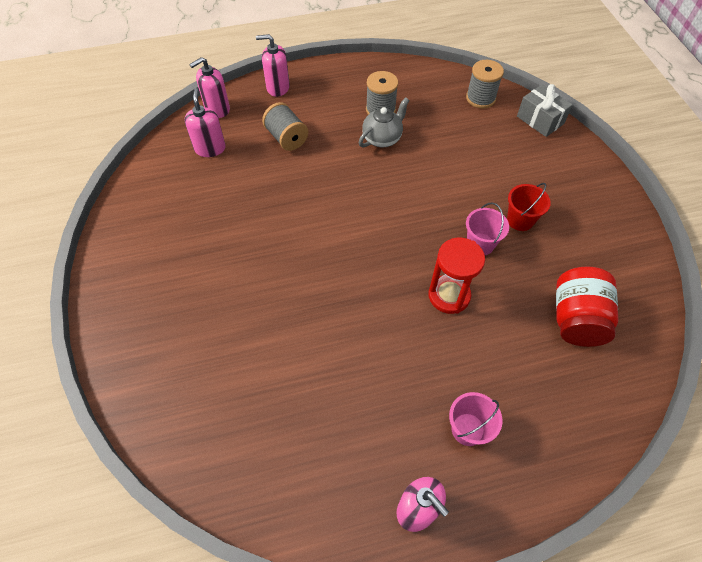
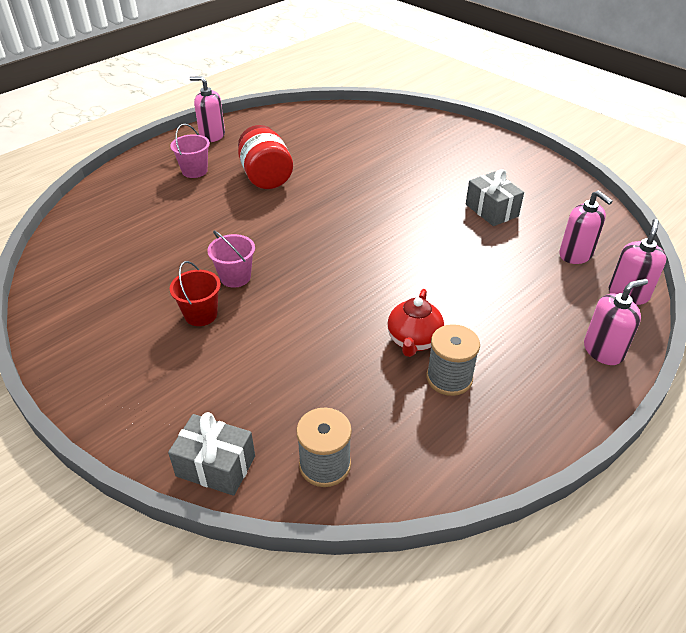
camera: 150 degrees right, 15 degrees down
(219, 216) = (491, 210): none -> grey gift
(286, 138) = (517, 295): grey spool -> none
(382, 138) = (413, 340): grey teapot -> red teapot
(449, 295) = (246, 230): red hourglass -> none
(576, 319) = (122, 254): red jar -> red jar (266, 177)

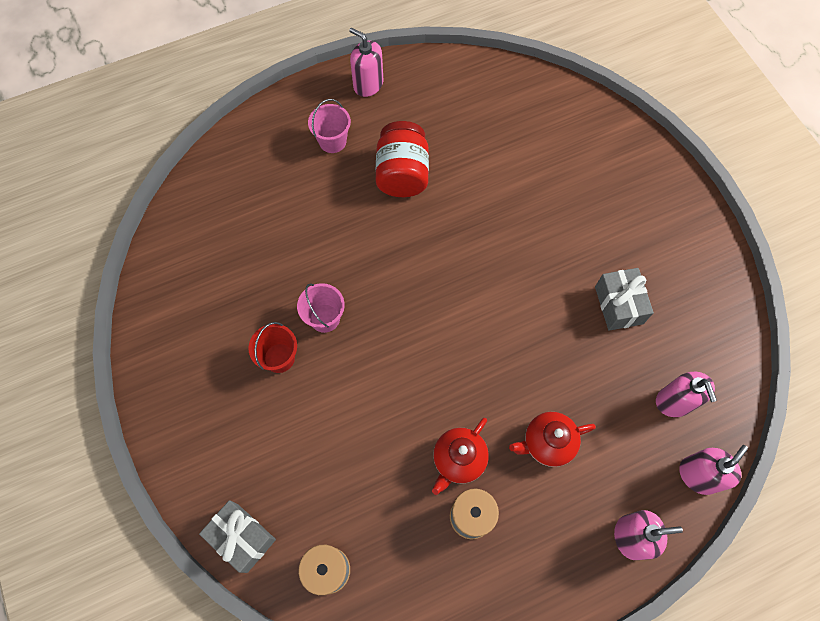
camera: 20 degrees right, 25 degrees up
(487, 307) = (547, 443): none -> red teapot

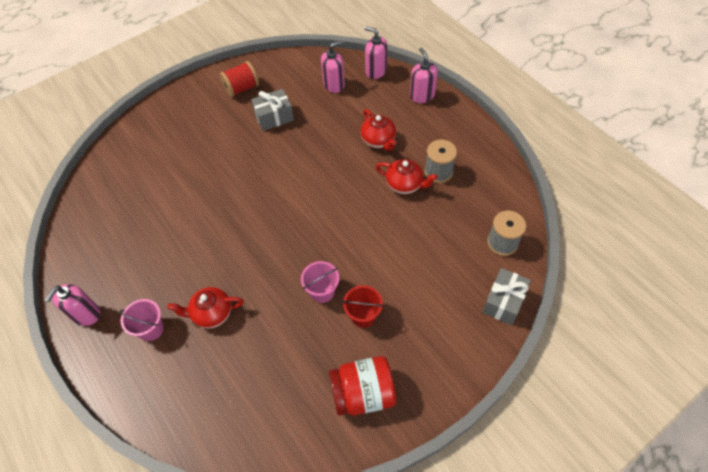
camera: 100 degrees left, 10 degrees down
(332, 199) = (212, 314): none -> red teapot
(402, 174) = (181, 266): red jar -> red jar (363, 393)
(683, 269) = (242, 88): none -> red spool

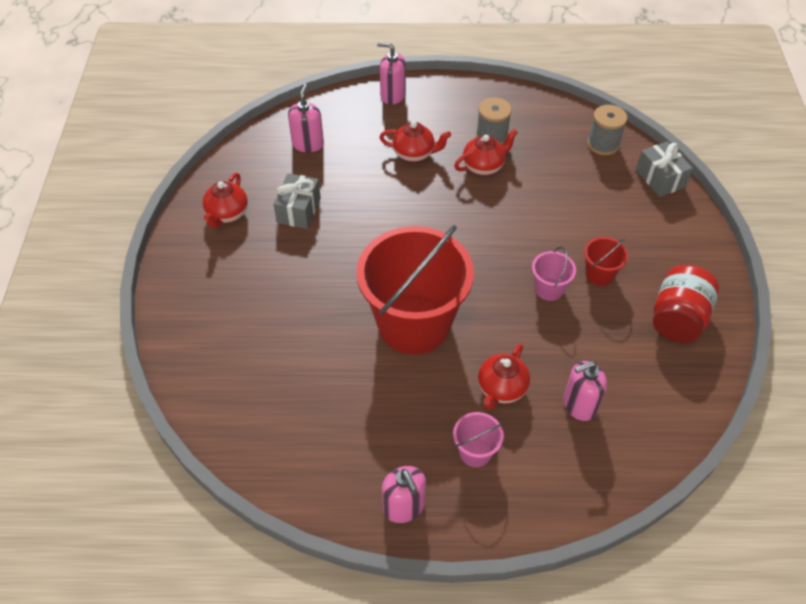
camera: 55 degrees left, 5 degrees down
(229, 232) = (414, 324): none -> red bucket
(242, 88) = (227, 214): red spool -> red teapot
(376, 71) = (325, 106): pink soap dispenser -> pink soap dispenser (579, 405)

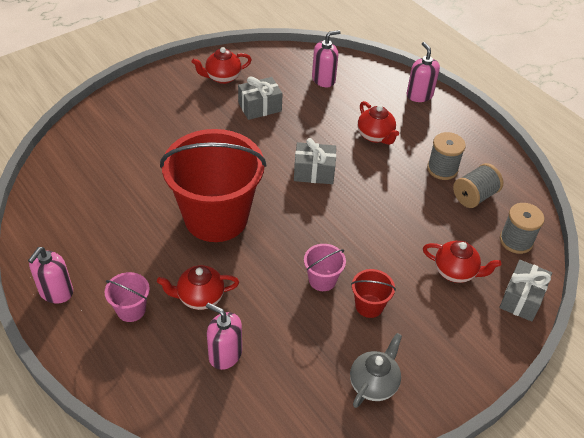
camera: 50 degrees right, 5 degrees down
(420, 221) = (314, 172): none -> grey gift
(484, 166) = (406, 180): red teapot -> red teapot (455, 272)
(538, 137) = (474, 196): none -> grey spool
(677, 319) = (373, 383): red jar -> grey teapot

